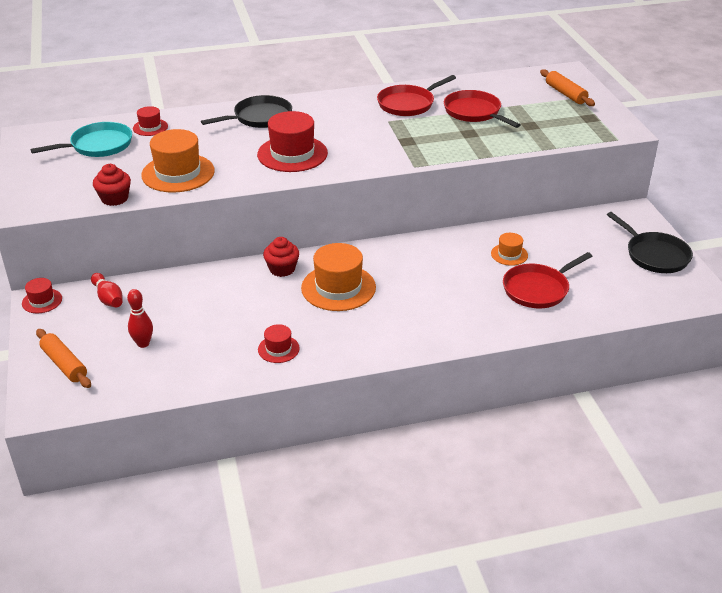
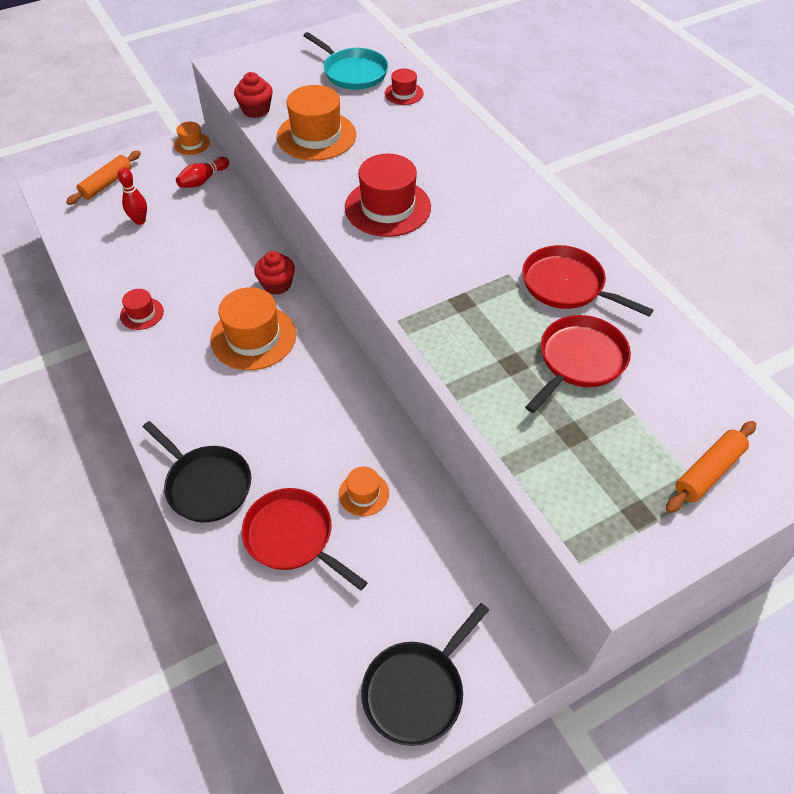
camera: 75 degrees right, 15 degrees up
(42, 301) = (192, 144): red hat -> orange hat
(260, 117) = (463, 163): black pan -> black pan (206, 485)

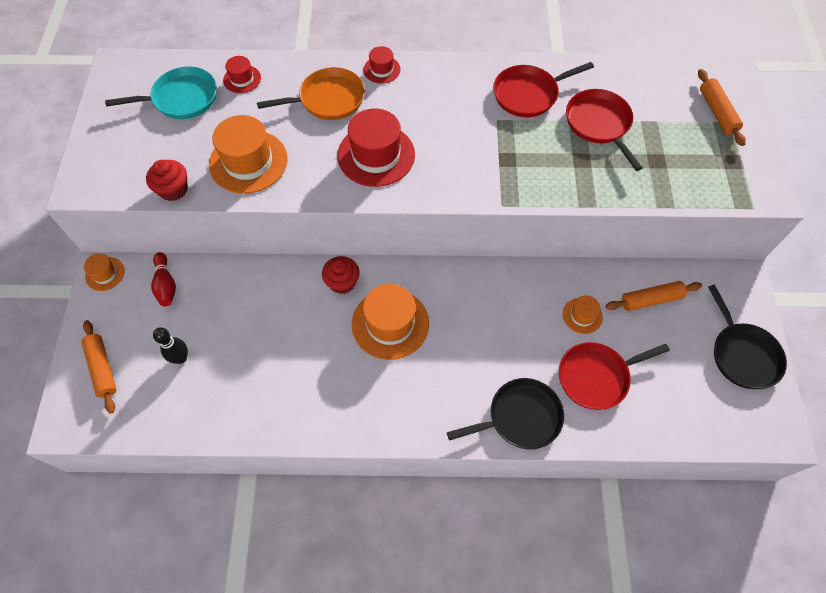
camera: 60 degrees left, 10 degrees up
(140, 221) = (181, 358): red bowling pin -> black bowling pin
(142, 314) = (306, 399): red hat -> red hat (381, 69)
(427, 151) = (328, 99): none -> orange pan
(430, 556) = (651, 299): none -> orange rolling pin

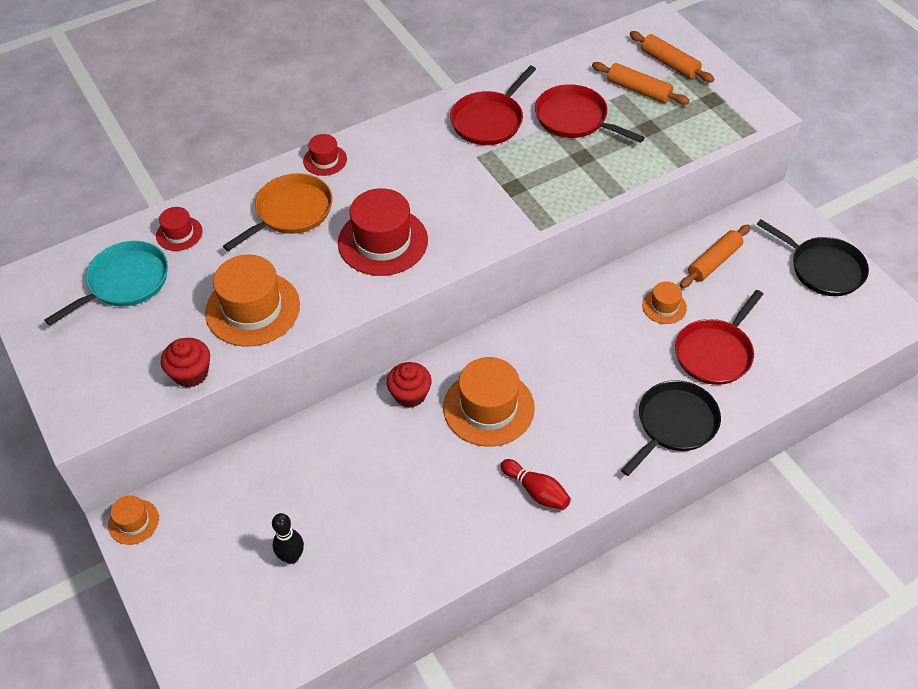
camera: 30 degrees left, 10 degrees down
(102, 368) = (209, 616): orange rolling pin -> orange rolling pin (638, 90)
(166, 285) = (216, 495): red bowling pin -> red bowling pin (536, 491)

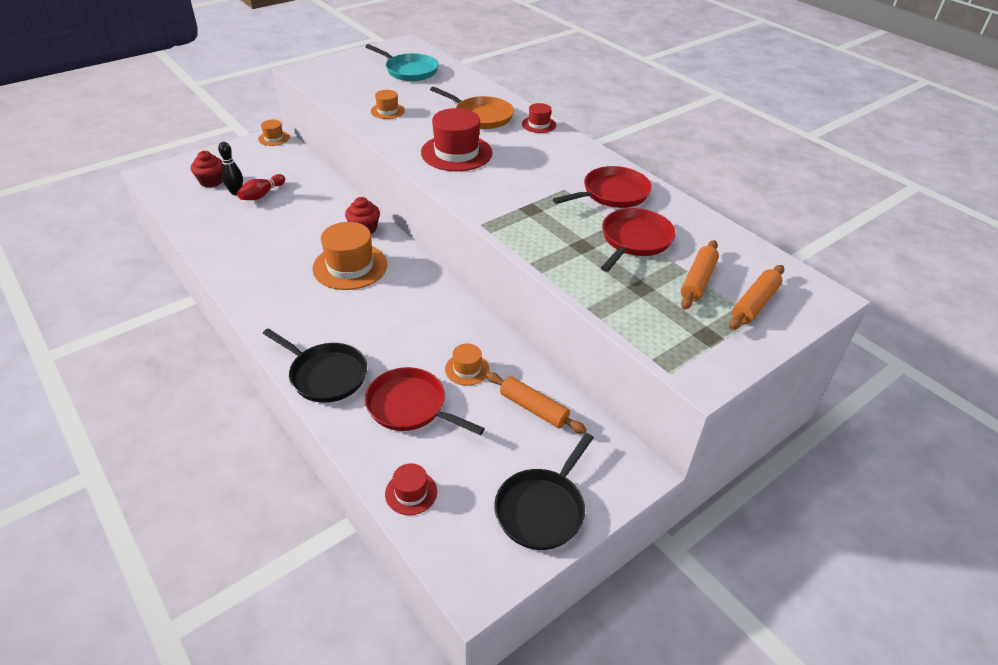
camera: 80 degrees right, 10 degrees down
(179, 233) = (454, 82): red hat -> red hat (411, 492)
(191, 373) = (333, 97): red cupcake -> red cupcake (211, 181)
(252, 309) = (387, 111): orange hat -> orange hat, size x0.52
(489, 121) = (612, 193): red pan -> red pan turned 120 degrees clockwise
(536, 491) = (267, 294): red bowling pin -> red bowling pin (262, 194)

